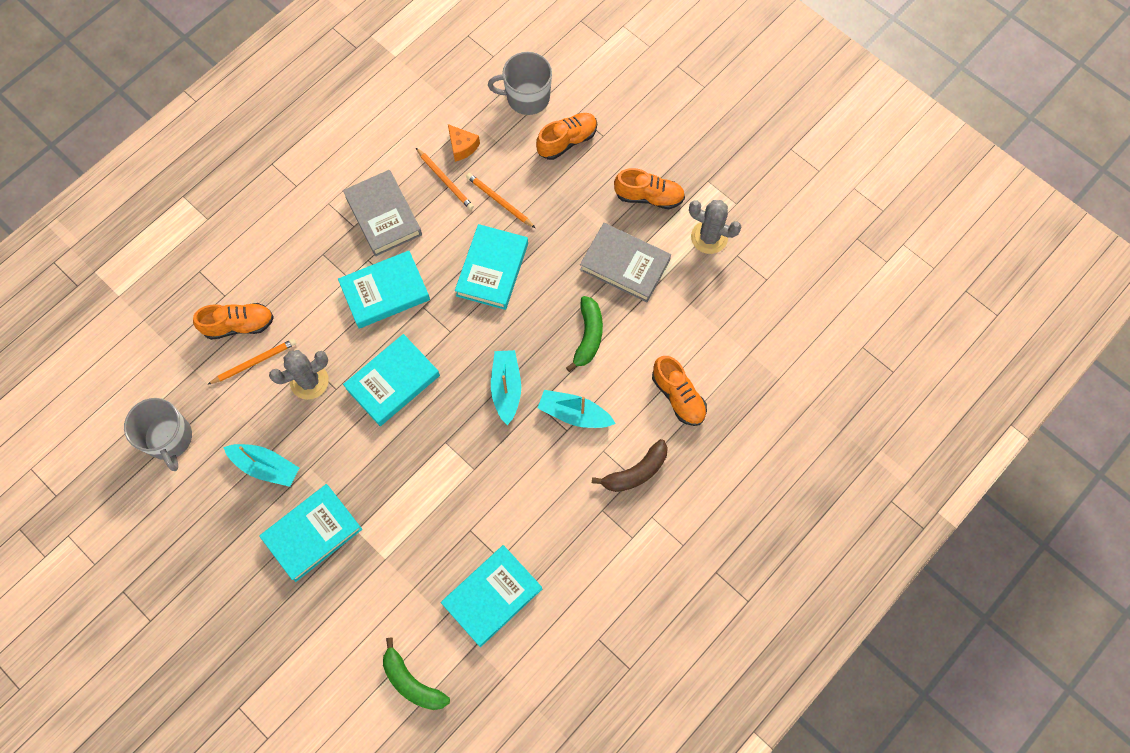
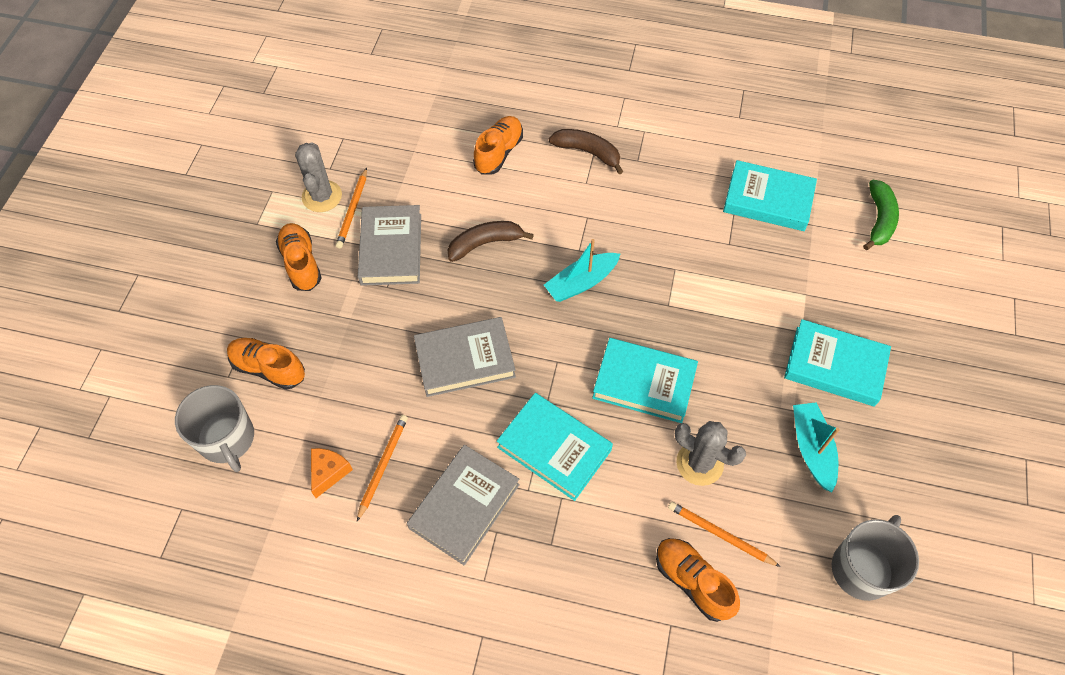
camera: 120 degrees left, 10 degrees down
(492, 269) = (465, 360): turquoise book -> grey book
(499, 201) = (380, 395): orange pencil -> orange pencil (353, 210)
(574, 414) = (568, 219): turquoise boat -> none
(588, 336) = (485, 244): green banana -> brown banana

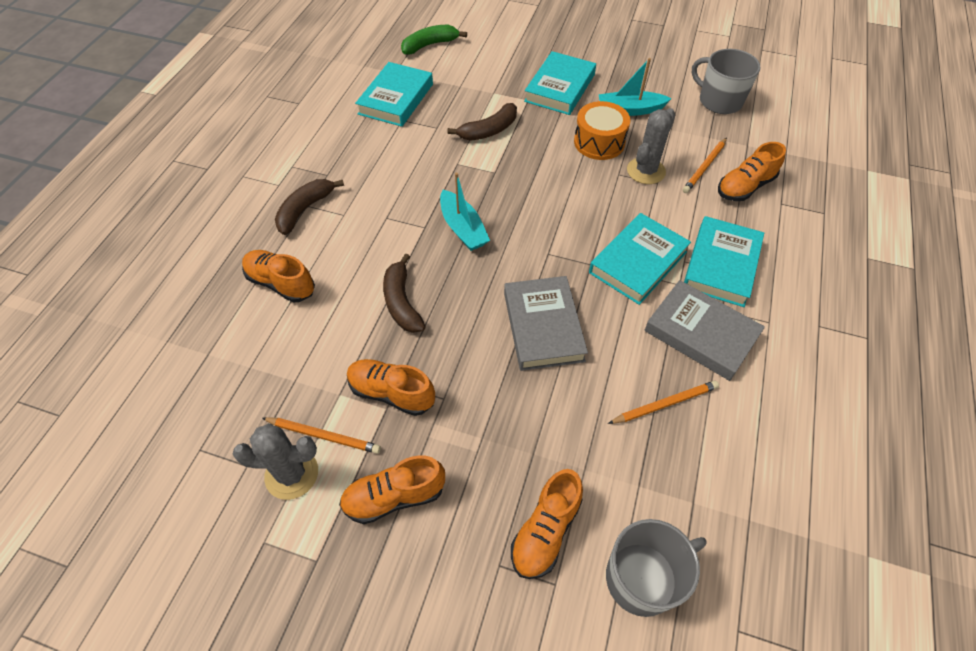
camera: 85 degrees left, 5 degrees down
(329, 472) = (676, 457): orange cheese -> none
(383, 465) = (665, 404): orange pencil -> orange pencil turned 135 degrees clockwise
(391, 249) = (391, 393): grey book -> orange shoe
(644, 383) = (572, 196): turquoise book -> turquoise book (721, 265)
(735, 294) = (489, 130): none -> brown banana
(740, 411) = (599, 142): none -> orange drum
(879, 220) = (430, 45): green banana -> green banana turned 45 degrees counterclockwise

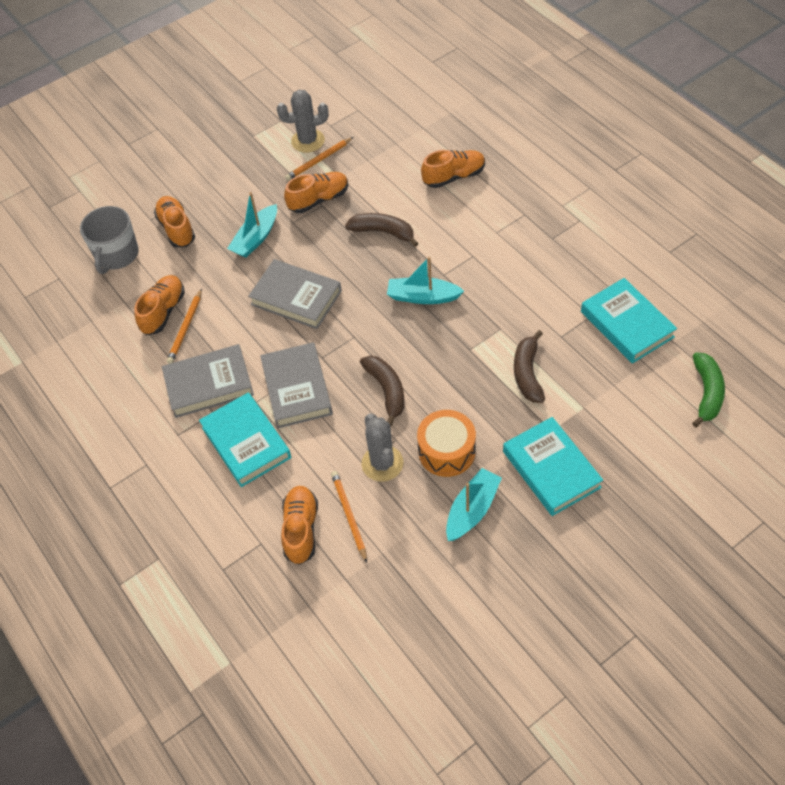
camera: 130 degrees right, 0 degrees up
(292, 474) = (308, 141): grey cactus -> grey cactus turned 45 degrees clockwise
(305, 210) = (519, 212): brown banana -> brown banana (386, 390)
(394, 497) = (255, 176): orange shoe -> orange shoe (163, 311)
(494, 421) = (256, 238): none -> turquoise boat
(638, 262) = (297, 388): turquoise book -> grey book
(719, 101) = (424, 608): grey mug -> none

